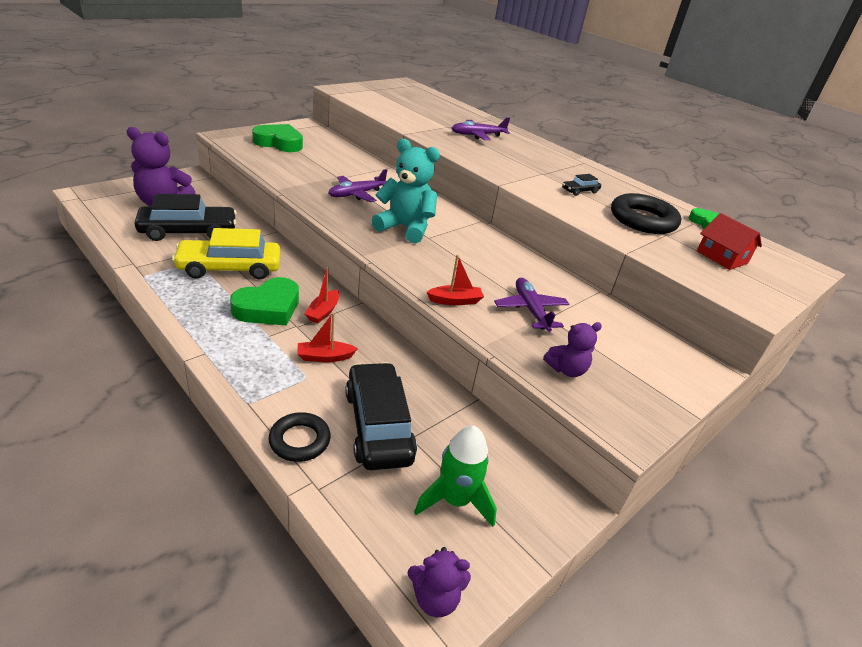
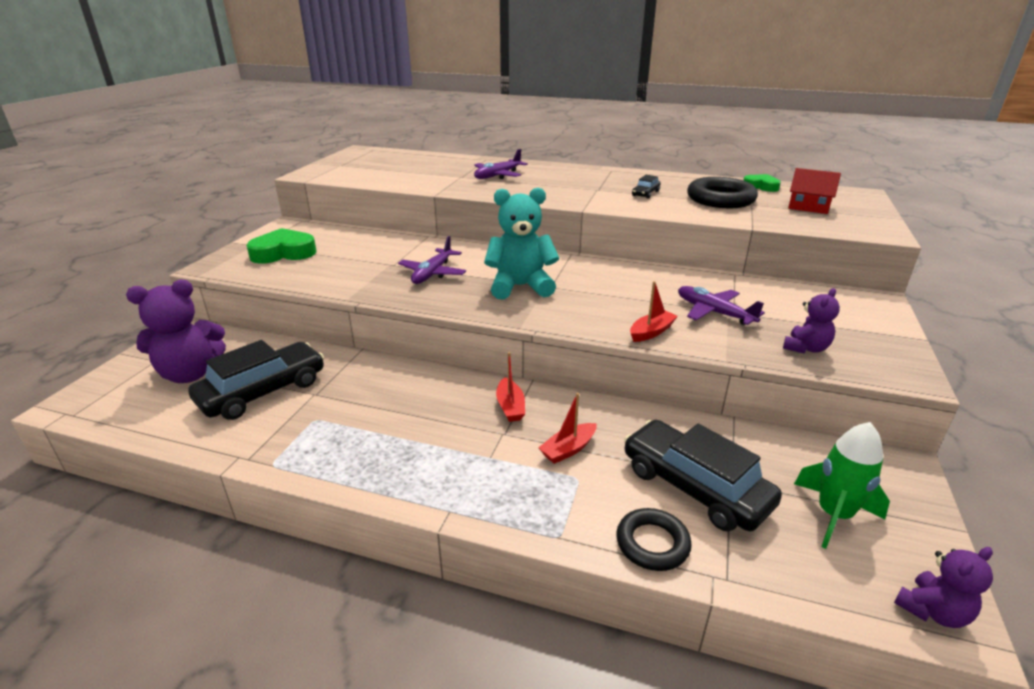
camera: 25 degrees left, 5 degrees down
(230, 268) = (360, 409): yellow car -> none
(268, 308) = (453, 430): green heart -> none

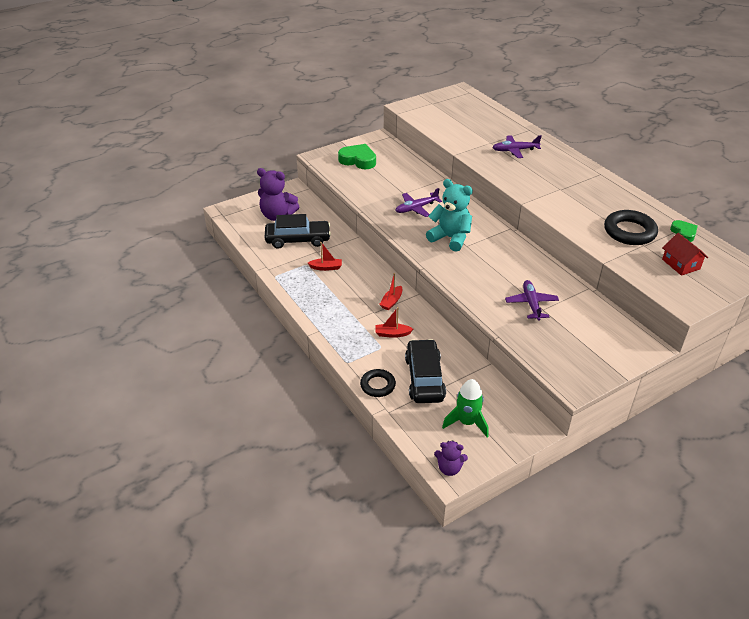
camera: 40 degrees right, 10 degrees up
(645, 193) = (586, 205): black car -> none
(651, 332) = (479, 297): red boat -> red boat (326, 267)
(805, 348) = (545, 346): purple teddy bear -> none

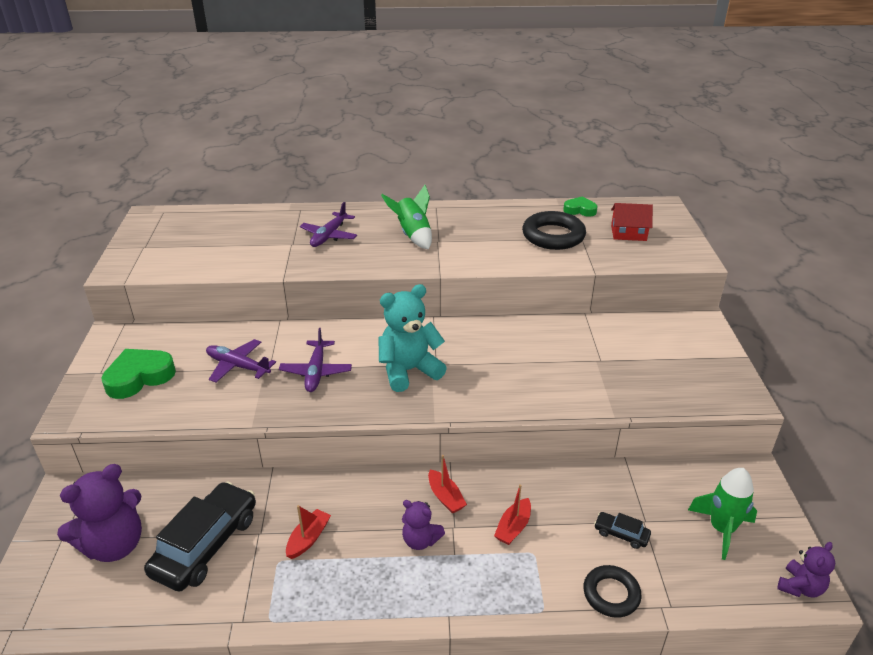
camera: 60 degrees left, 5 degrees down
(355, 304) = (420, 540): none -> purple teddy bear
(424, 378) = (621, 534): black car -> black car, size x0.45
(531, 304) = (586, 364): purple plane -> purple plane (238, 366)
(554, 178) = (413, 235): none -> green rocket

